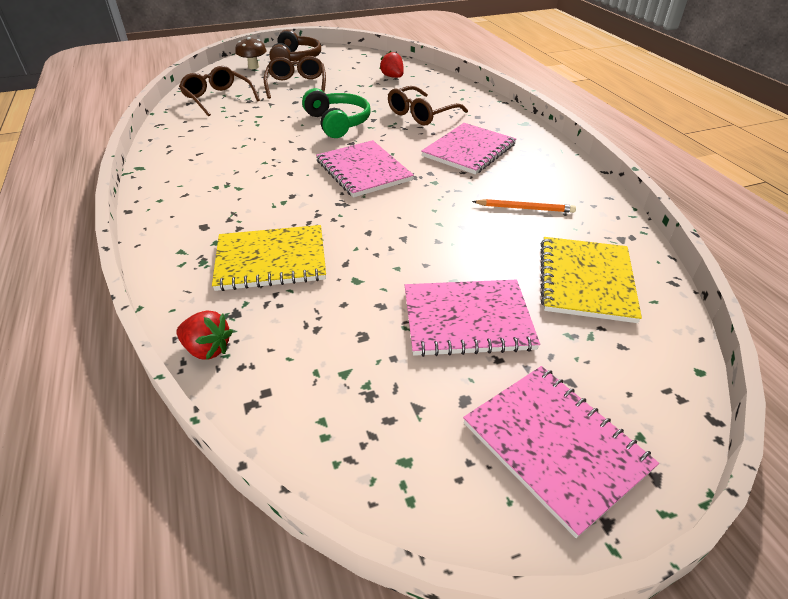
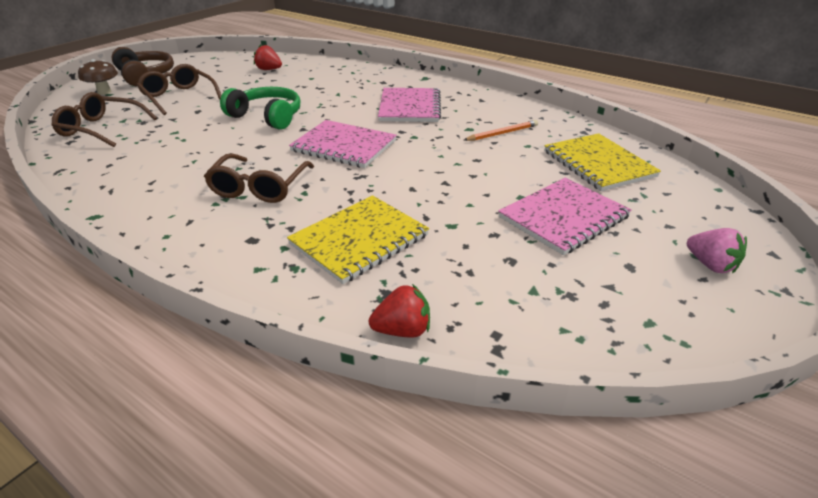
camera: 35 degrees left, 5 degrees down
(420, 114) = (334, 92): brown glasses -> brown glasses (259, 188)
(555, 446) = (710, 265): pink notebook -> pink strawberry

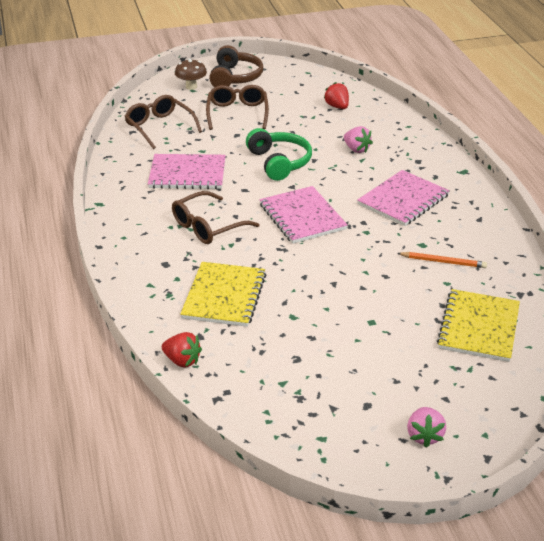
camera: 40 degrees right, 0 degrees up
(324, 89) = (356, 149): none -> pink strawberry
(359, 240) = (224, 296): yellow notebook -> yellow notebook turned 75 degrees counterclockwise
(563, 217) = (377, 351): pink notebook -> pink notebook (187, 174)

